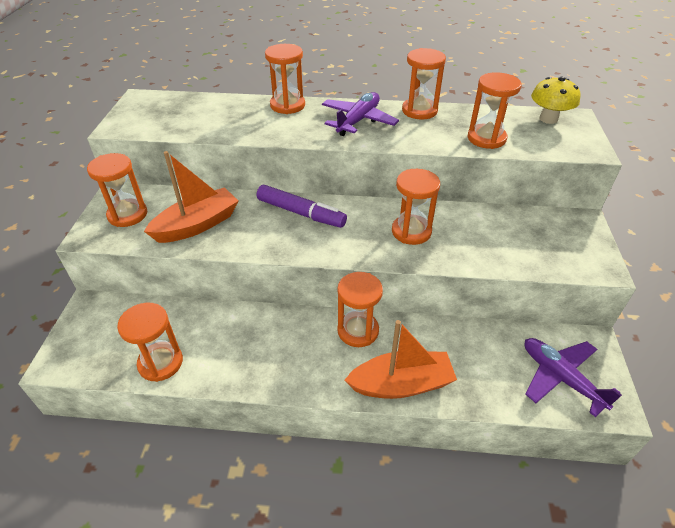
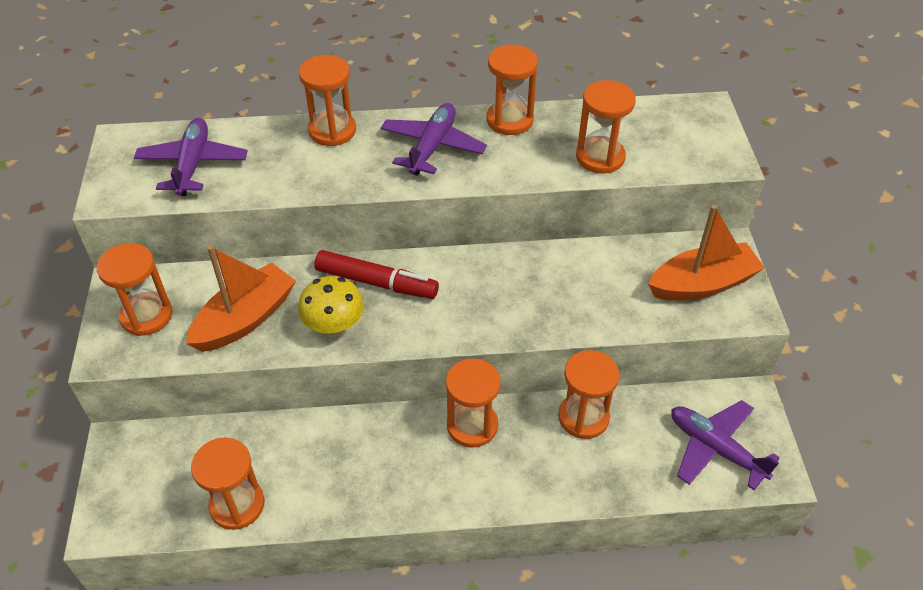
camera: 10 degrees left, 5 degrees up
(183, 115) = (193, 164): none -> purple plane
(301, 213) = (376, 282): purple marker -> red marker
(401, 384) = (535, 485): orange boat -> orange boat (702, 284)
(411, 231) = (521, 291): orange hourglass -> orange hourglass (583, 417)
(548, 119) = (674, 115): yellow mushroom -> yellow mushroom (334, 327)

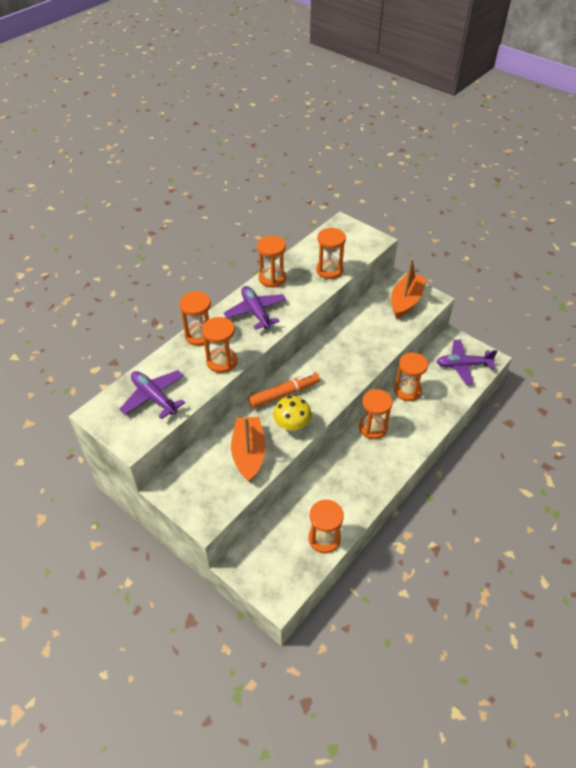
camera: 45 degrees left, 0 degrees up
(146, 316) = (200, 489): orange hourglass -> orange hourglass (222, 361)
(376, 282) = (284, 394): red marker -> orange marker

